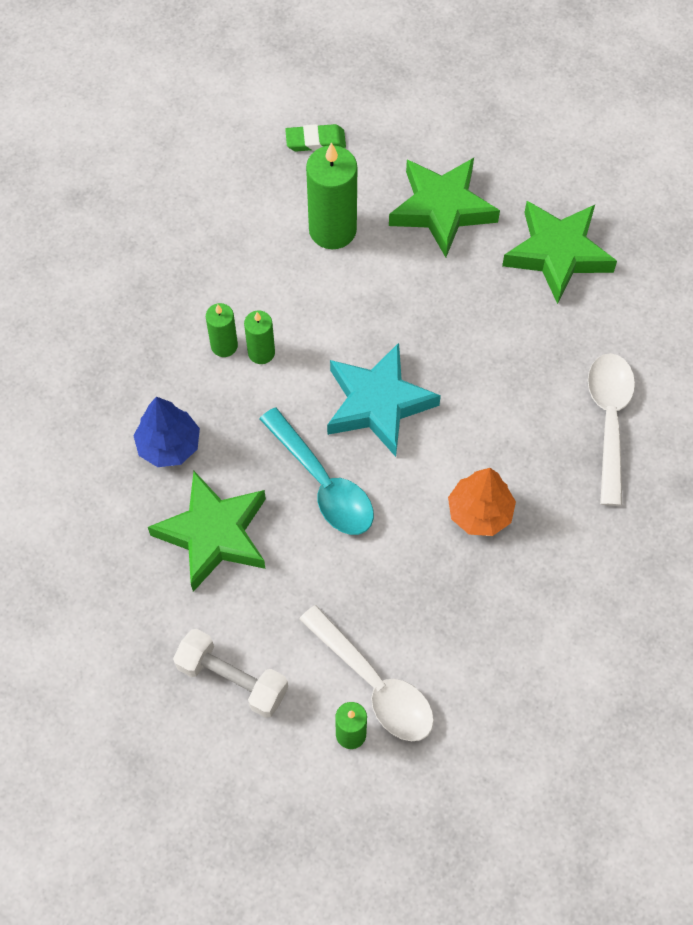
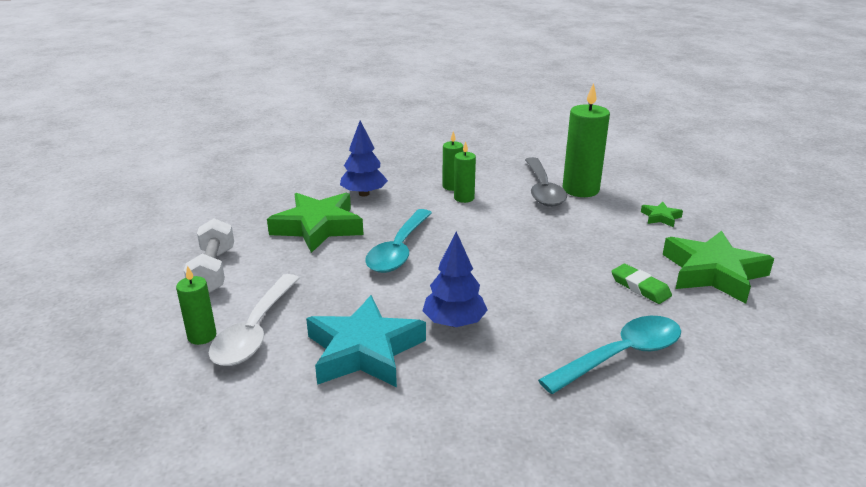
camera: 55 degrees right, 35 degrees down
(304, 265) = (543, 190): none -> grey spoon
(315, 141) = (627, 165): green eraser -> green eraser (640, 287)
(378, 403) = (485, 247): turquoise star -> turquoise star (364, 350)
(442, 209) = (660, 217): green star -> green star, size x0.44
(480, 512) = (454, 323): orange tree -> blue tree
(609, 420) = (621, 355): white spoon -> turquoise spoon

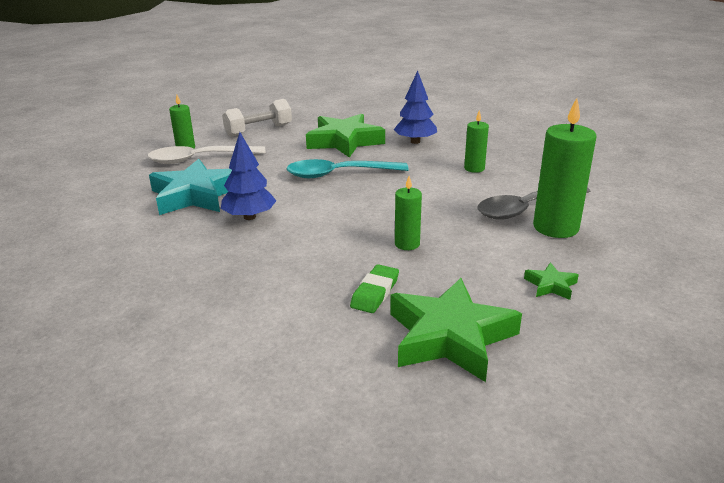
camera: 65 degrees right, 0 degrees up
(464, 198) = (458, 178): green candle -> green candle (407, 244)
(621, 355) = (245, 298): turquoise spoon -> none

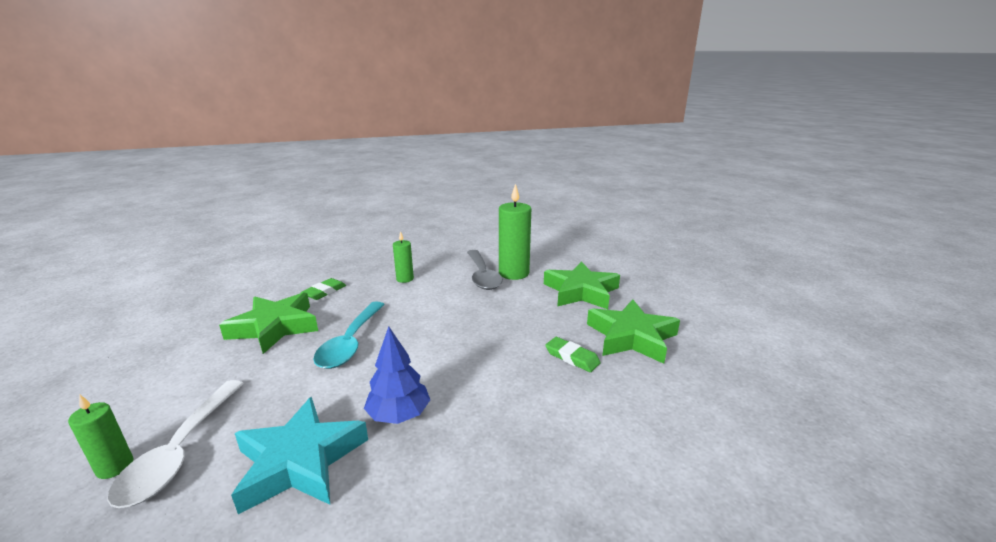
camera: 75 degrees left, 5 degrees down
(258, 130) = (153, 384): white dumbbell -> none
(407, 244) = (507, 330): green candle -> none
(415, 142) = (324, 292): blue tree -> green eraser
(551, 285) = (581, 291): green star -> green star, size x2.27

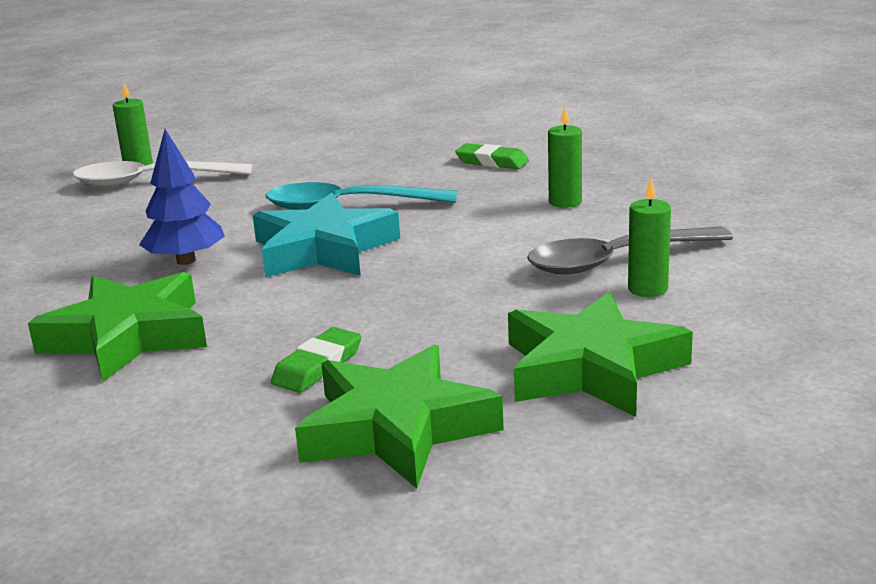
camera: 85 degrees right, 0 degrees up
(275, 327) = (381, 160): green star -> green star (128, 336)
(300, 461) = (122, 229): turquoise star -> turquoise star (324, 249)
(514, 273) = (647, 289): green candle -> green candle, size x0.55

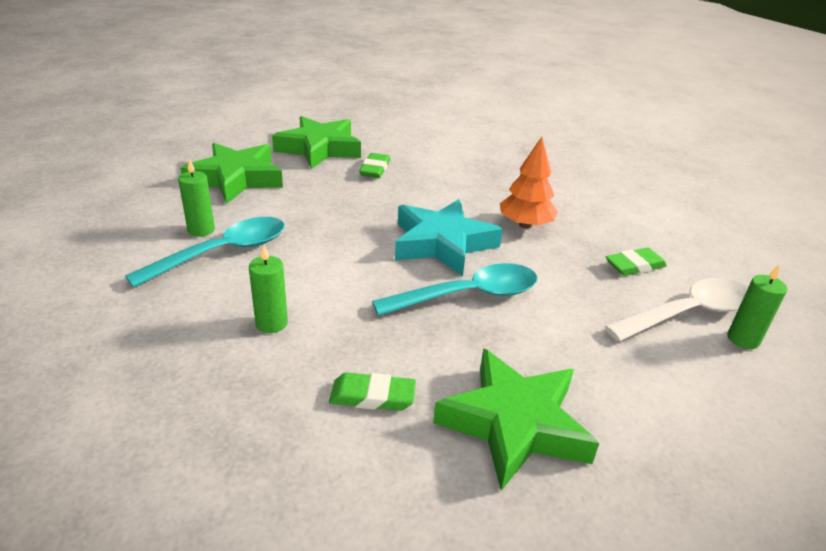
camera: 155 degrees right, 10 degrees up
(128, 214) = (635, 266): none -> green eraser
(128, 336) = (487, 175): green star -> green star (514, 424)
(186, 261) = (525, 225): blue tree -> orange tree
(615, 261) = (222, 253): grey spoon -> turquoise spoon

